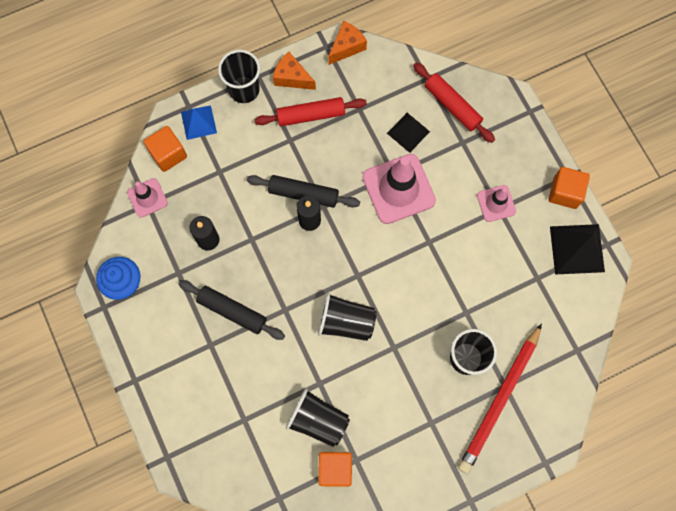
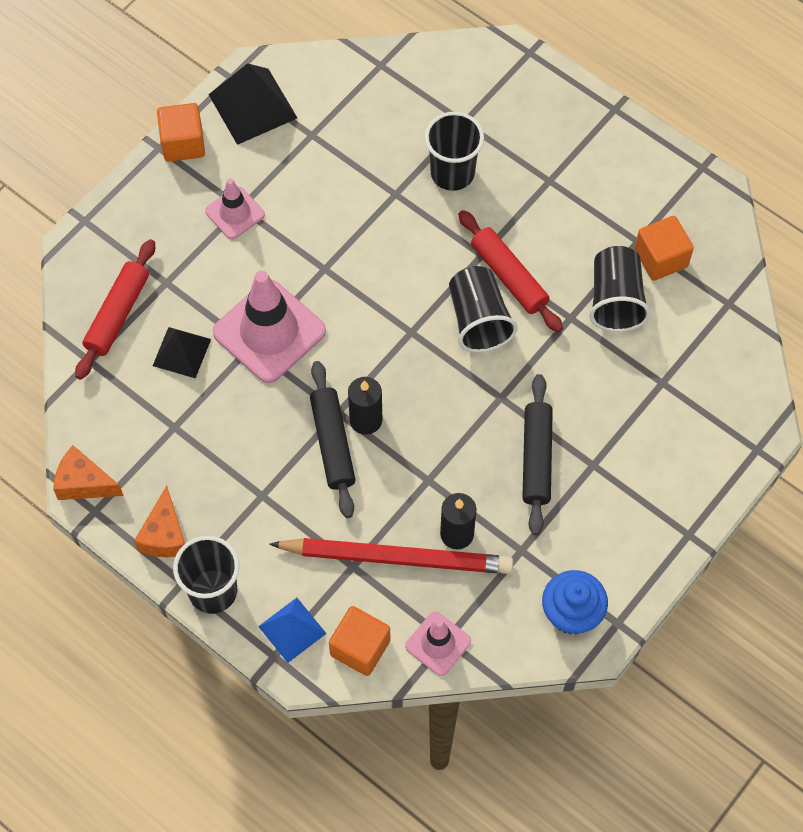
camera: 115 degrees left, 10 degrees down
(311, 115) = (212, 485): red rolling pin -> red rolling pin (508, 277)
(499, 400) = (483, 121): red pencil -> red pencil (396, 558)

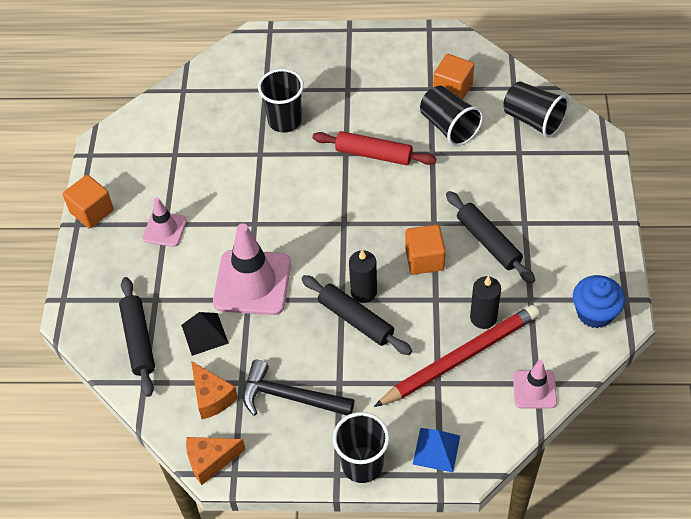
camera: 35 degrees left, 10 degrees down
(117, 314) = (138, 340): red rolling pin -> black rolling pin
(165, 535) = (297, 453): orange cheese -> orange cheese (212, 397)
(205, 475) = (290, 397): none -> black hammer
(252, 106) = (120, 162): black pyramid -> none
(360, 648) = (489, 428): orange cube -> orange cube (424, 259)
(478, 320) = (379, 190): black cup -> black cup (533, 120)

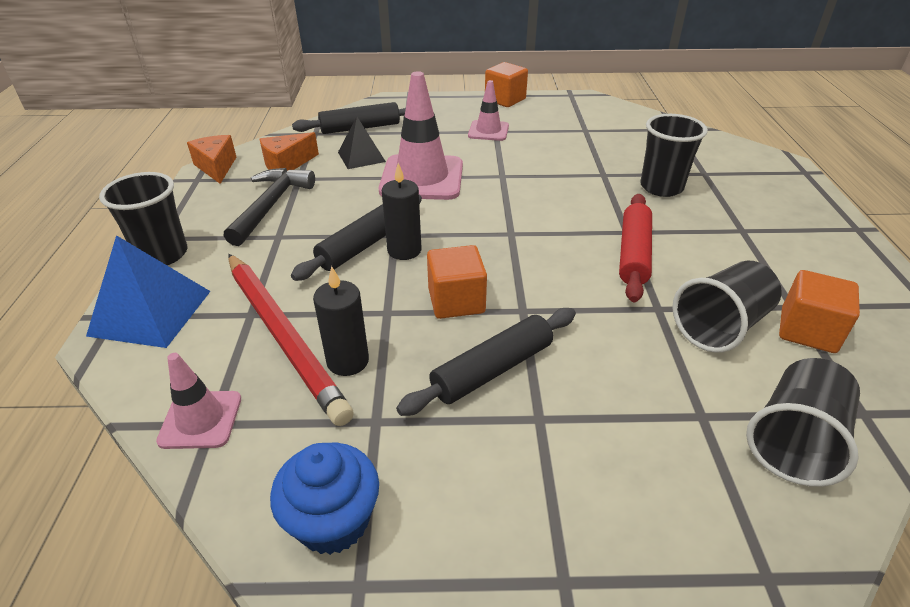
camera: 85 degrees right, 15 degrees down
(436, 449) = (151, 312): blue pyramid -> blue pyramid, size x1.56

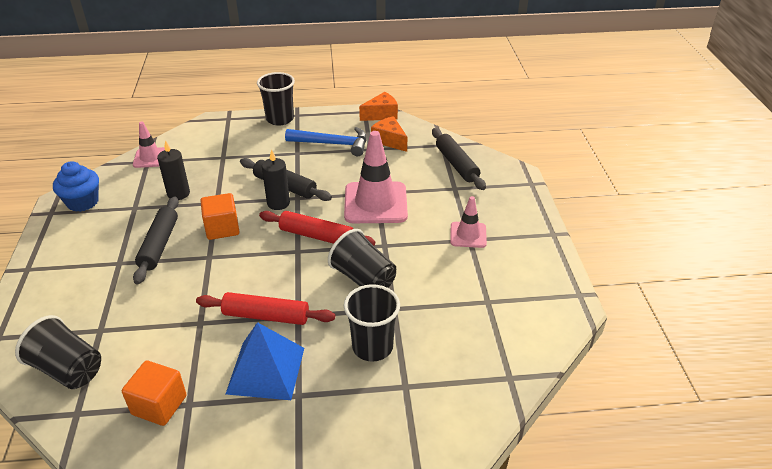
camera: 85 degrees right, 0 degrees up
(151, 312) = (229, 128): blue pyramid -> blue pyramid (266, 370)
(271, 206) = (332, 144): black hammer -> blue hammer
(283, 336) = (203, 170): red pencil -> none
(361, 157) = (406, 171): black pyramid -> none
(482, 219) = (316, 236): none -> red rolling pin
(492, 370) = (159, 245): black rolling pin -> black rolling pin turned 45 degrees clockwise
(505, 100) = (545, 244): orange cube -> none
(720, 326) = (174, 353): black cup -> black cup (363, 278)

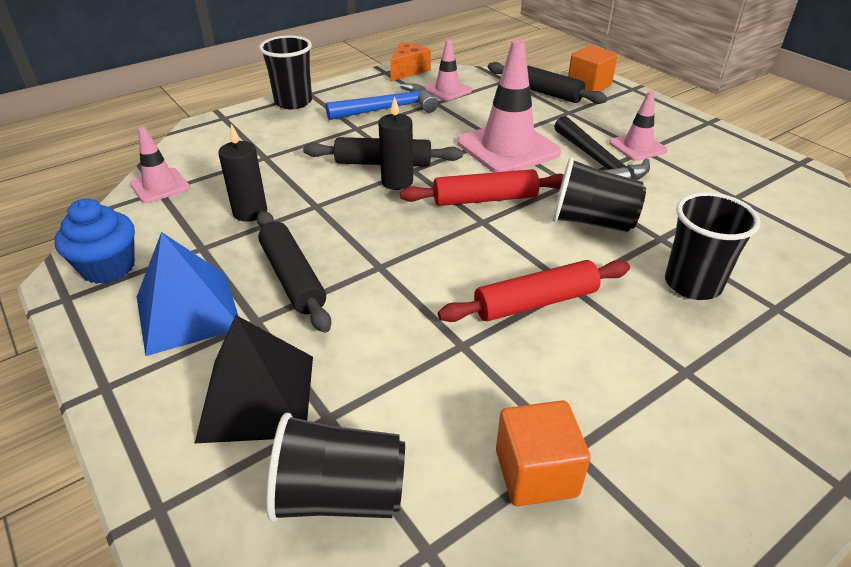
camera: 30 degrees left, 0 degrees up
(81, 304) = (257, 397): none -> black pyramid
(222, 228) = (358, 230): orange cube -> orange cube (589, 85)
(266, 370) = (614, 362): blue pyramid -> blue pyramid (188, 312)
(389, 140) = (447, 90): orange cheese -> pink traffic cone
(423, 237) = (598, 162): none -> black hammer

